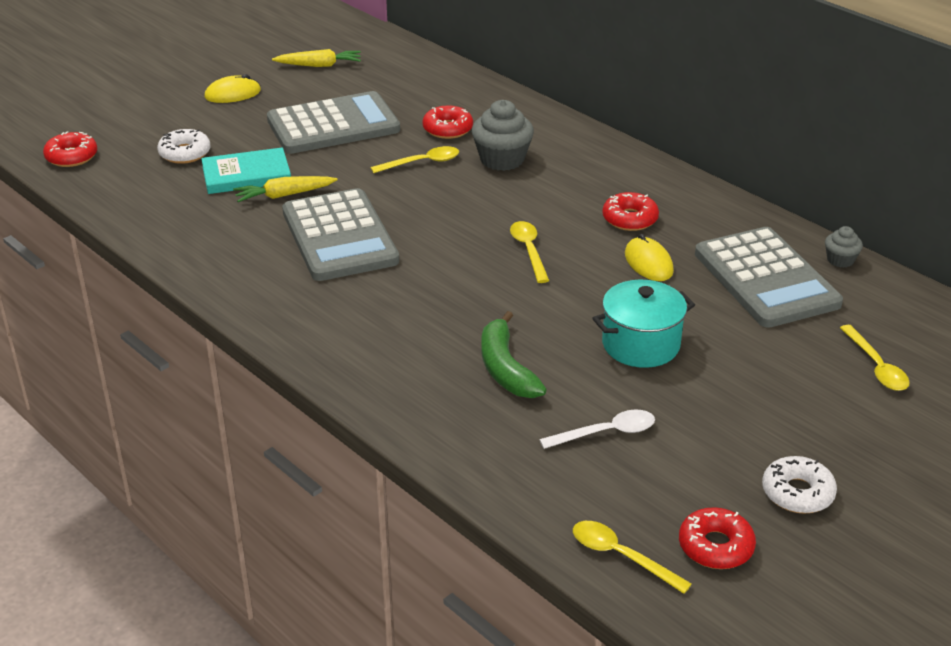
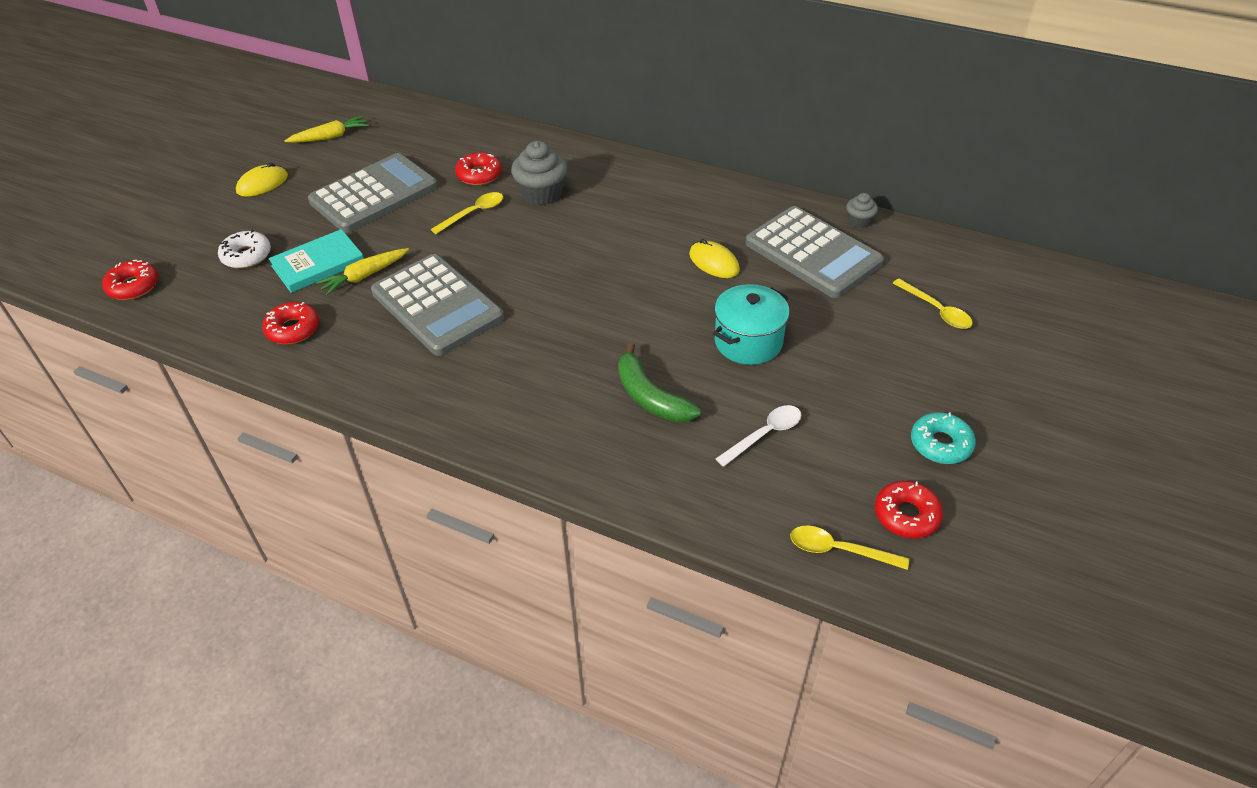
camera: 20 degrees left, 10 degrees up
(529, 251) = (610, 276): yellow spoon -> none
(630, 219) = (677, 225): red donut -> red donut (293, 329)
(797, 493) = (940, 444): white donut -> turquoise donut

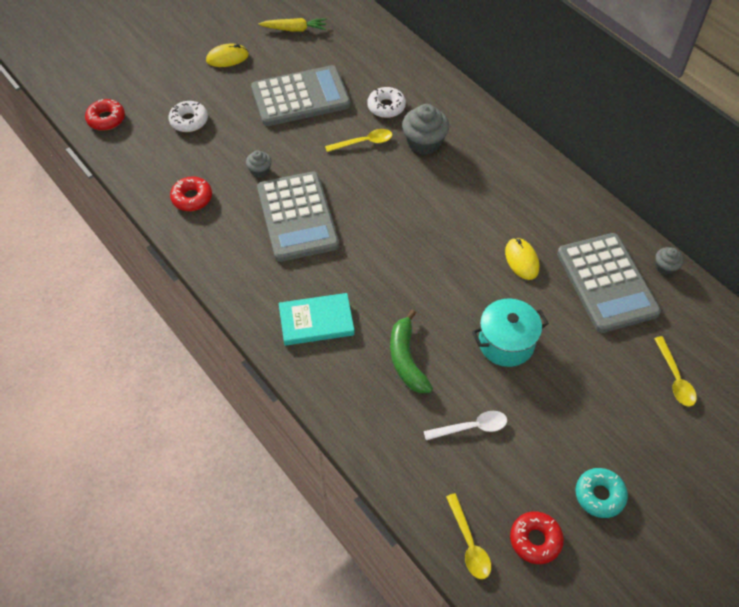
camera: 25 degrees right, 10 degrees up
(318, 264) = (233, 147): turquoise book -> turquoise book (316, 321)
(364, 276) = (260, 170): yellow carrot -> grey cupcake
(479, 175) = (386, 107): red donut -> white donut
(839, 550) = (469, 543): yellow spoon -> yellow spoon turned 150 degrees counterclockwise

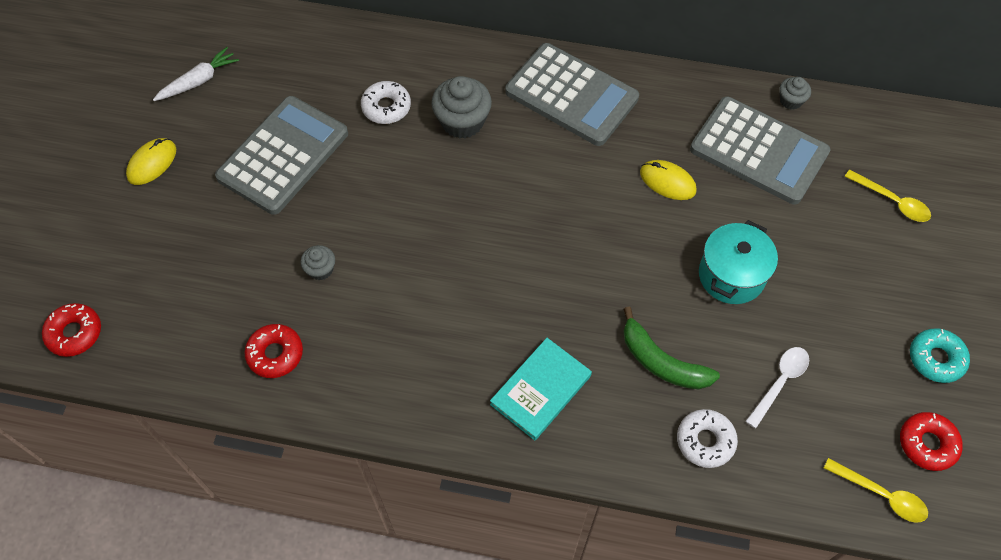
camera: 40 degrees left, 5 degrees up
(189, 121) = (181, 267): white donut -> white donut (705, 441)
(294, 29) = (198, 81): yellow carrot -> white carrot
(297, 217) = (412, 293): grey calculator -> grey calculator (571, 95)
(364, 142) = (401, 162): yellow spoon -> none

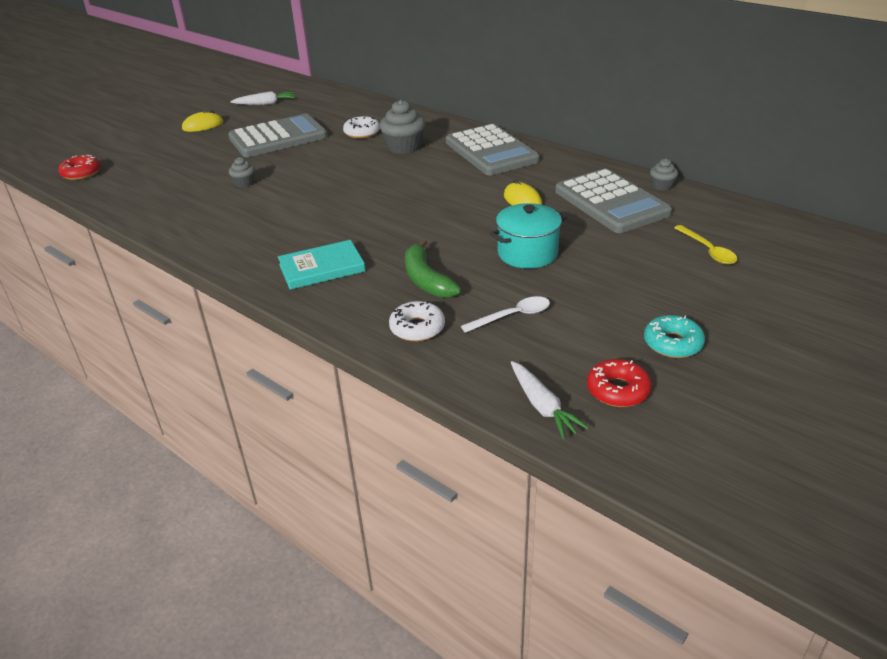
camera: 30 degrees right, 25 degrees down
(275, 354) = (175, 208): red donut -> none
(881, 495) = (542, 406): yellow spoon -> white carrot

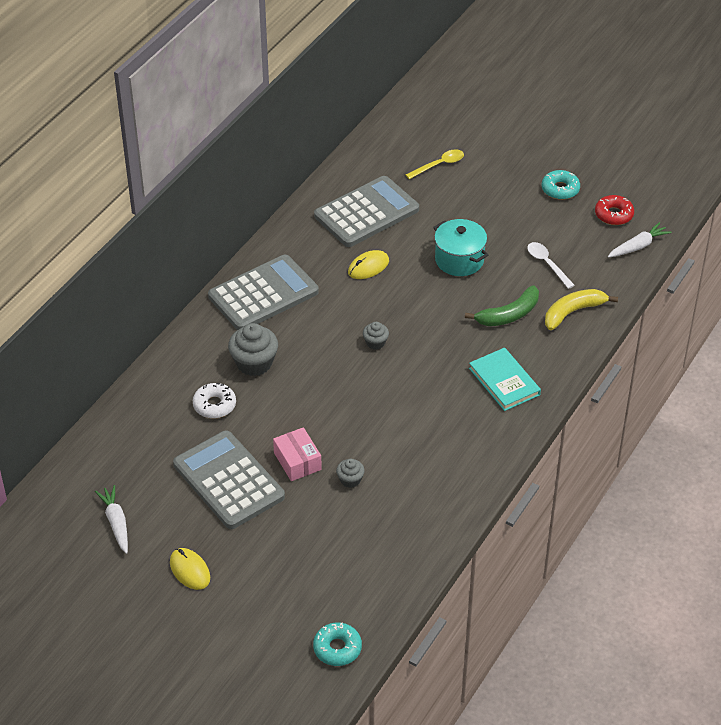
camera: 100 degrees left, 10 degrees up
(81, 173) = (337, 648): red donut -> turquoise donut
(280, 162) = (297, 461): none -> pink box
(417, 328) = (573, 312): white donut -> yellow banana
(662, 186) = (332, 182): grey cupcake -> grey cupcake (375, 342)

